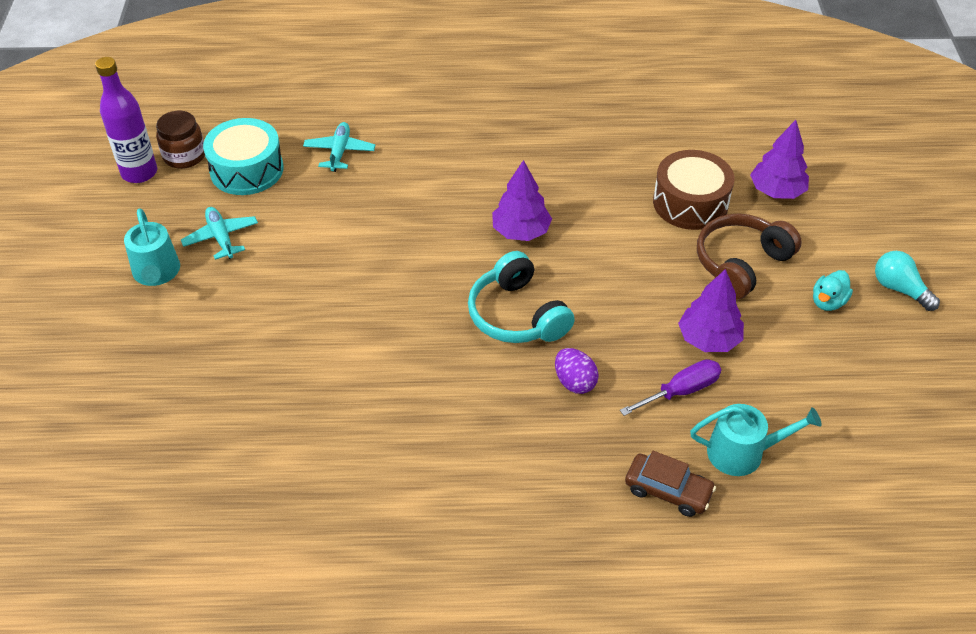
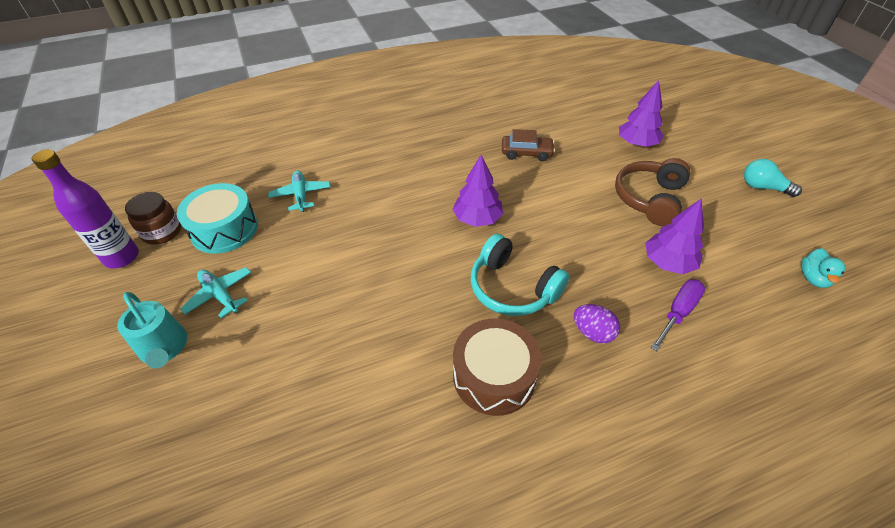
camera: 20 degrees left, 0 degrees up
(668, 490) = (731, 409): brown car -> brown car (526, 153)
(690, 203) = (586, 166): brown drum -> brown drum (494, 376)
(742, 452) = (760, 351): turquoise watering can -> none
(828, 302) = (726, 210): turquoise duck -> turquoise duck (813, 278)

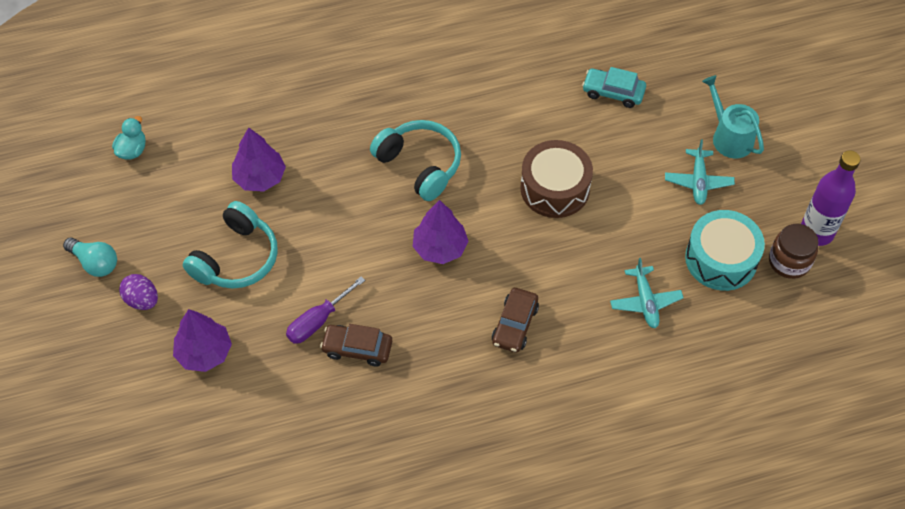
camera: 175 degrees left, 10 degrees up
(220, 295) = (698, 181): turquoise plane -> turquoise plane turned 45 degrees clockwise
(290, 396) = (613, 92): none -> turquoise car
(409, 174) = (515, 325): none -> brown car
(494, 376) = (452, 93): brown drum -> brown drum (555, 188)
(592, 332) = (360, 119): purple egg -> purple egg (142, 300)
(649, 199) = (236, 258): brown headphones -> turquoise headphones
(678, 313) = (278, 129): purple screwdriver -> purple screwdriver (318, 321)

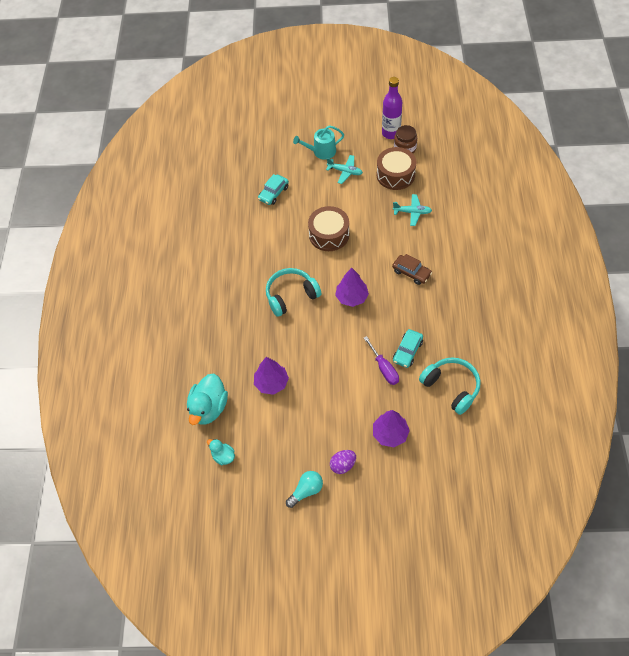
camera: 70 degrees left, 0 degrees up
(203, 113) = (209, 408): none -> turquoise duck
(236, 258) = (327, 405): turquoise headphones -> turquoise headphones (451, 387)
(357, 348) = (407, 351): brown car -> turquoise car
(721, 259) = (395, 175): turquoise drum -> brown drum

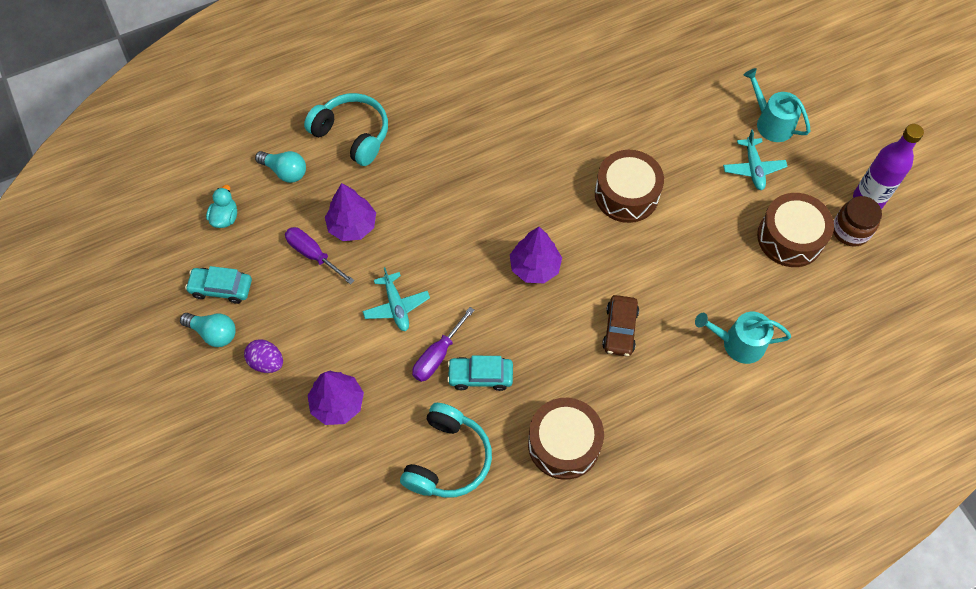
camera: 60 degrees right, 5 degrees up
(209, 408) = (285, 171): turquoise duck -> turquoise light bulb
(273, 193) = (658, 96): turquoise car -> turquoise car (221, 288)
(280, 412) = (313, 255): none -> purple screwdriver
(291, 296) = (498, 191): turquoise headphones -> turquoise headphones (352, 134)
(412, 212) = (732, 288): turquoise plane -> turquoise plane (396, 306)
(445, 223) = (738, 343): none -> turquoise watering can
(467, 326) = (564, 444): none -> brown drum

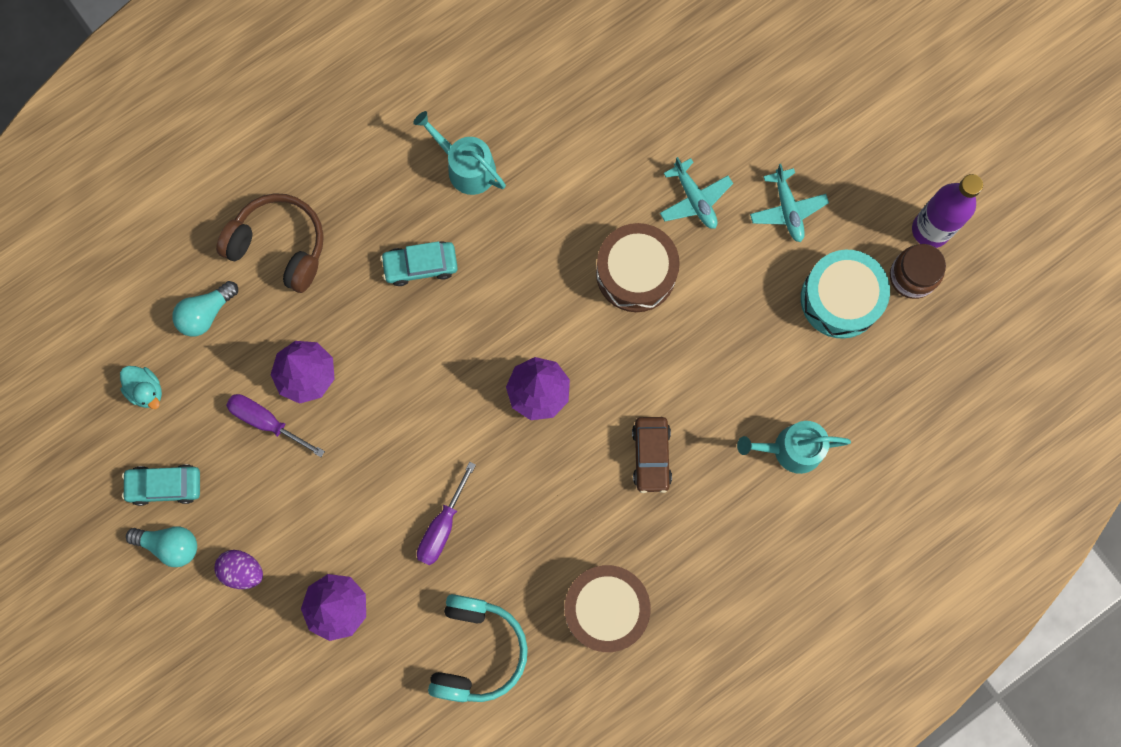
camera: 10 degrees left, 15 degrees up
(225, 217) = (146, 390): turquoise duck -> turquoise duck turned 135 degrees clockwise
(285, 171) = (206, 313): turquoise light bulb -> turquoise light bulb turned 120 degrees clockwise
(352, 134) = (279, 246): turquoise headphones -> brown headphones
(396, 306) = (381, 472): turquoise plane -> turquoise plane (694, 199)
(480, 376) = (497, 543): turquoise car -> turquoise car (420, 265)
(771, 123) = (804, 139): turquoise watering can -> turquoise watering can (466, 167)
(790, 238) = (840, 299): brown drum -> turquoise drum

